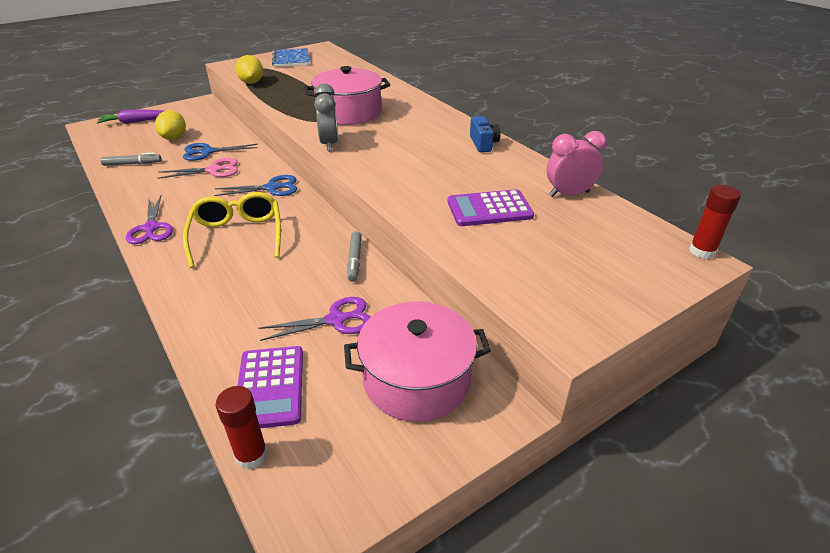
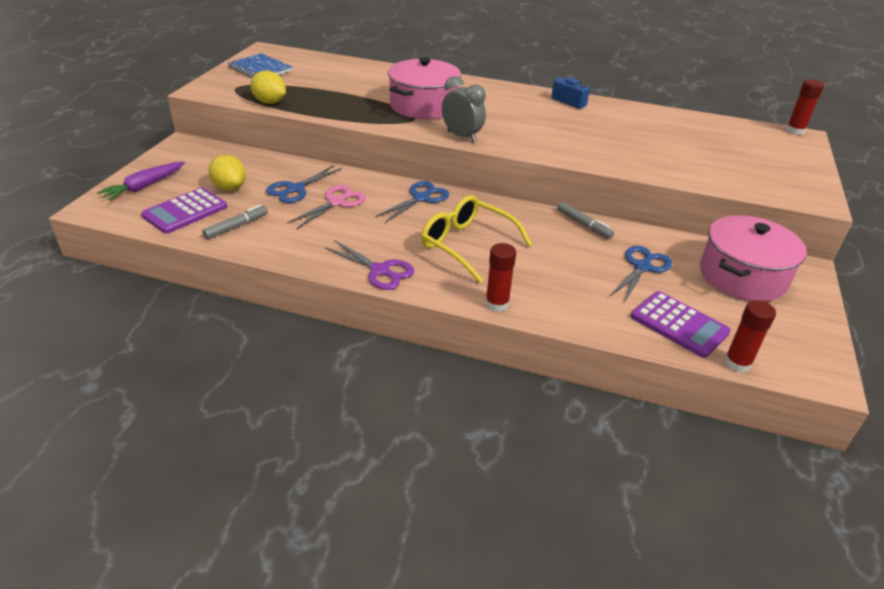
camera: 40 degrees left, 0 degrees up
(173, 289) = (497, 304): none -> red glue stick
(336, 320) = (642, 267): purple scissors -> blue scissors
(489, 209) = (657, 146): purple calculator -> purple calculator (185, 211)
(569, 194) = (681, 120): pink clock -> none

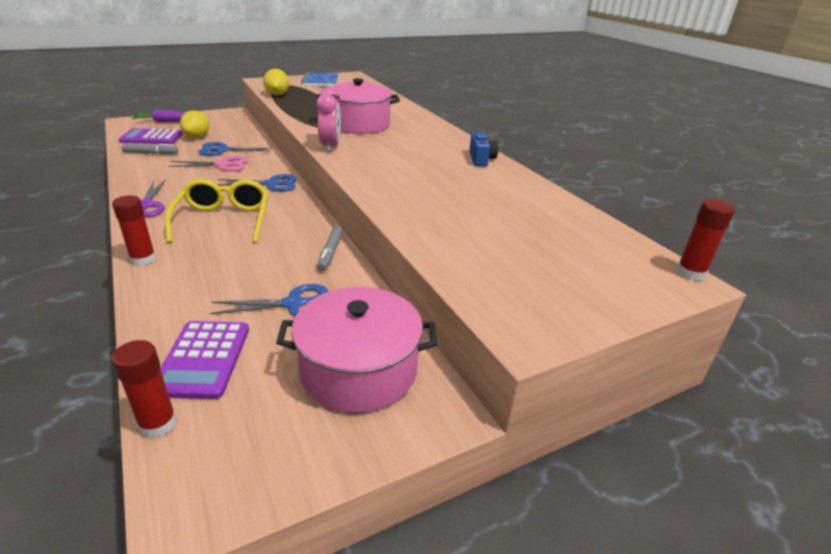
camera: 45 degrees right, 5 degrees down
(462, 136) = (330, 146): grey clock -> pink clock

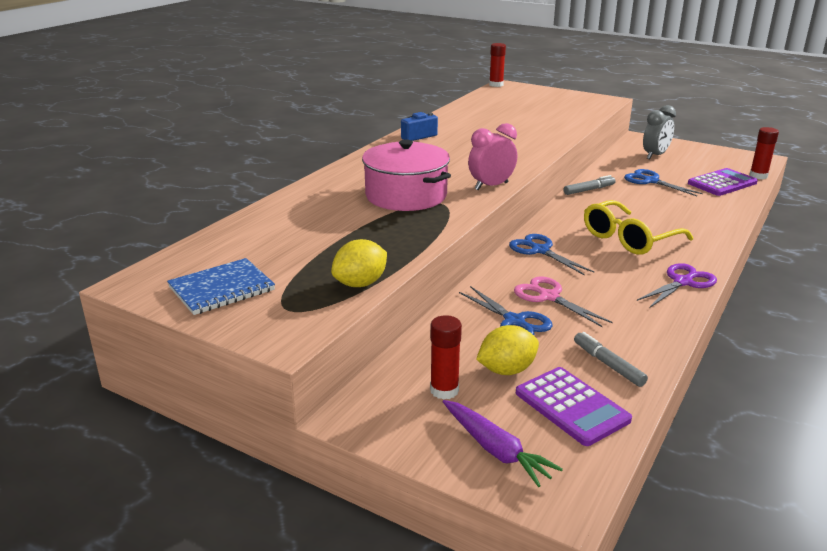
camera: 120 degrees left, 5 degrees down
(143, 259) = (719, 237): red glue stick -> red glue stick (444, 390)
(359, 370) = (655, 155): pink pot -> grey clock

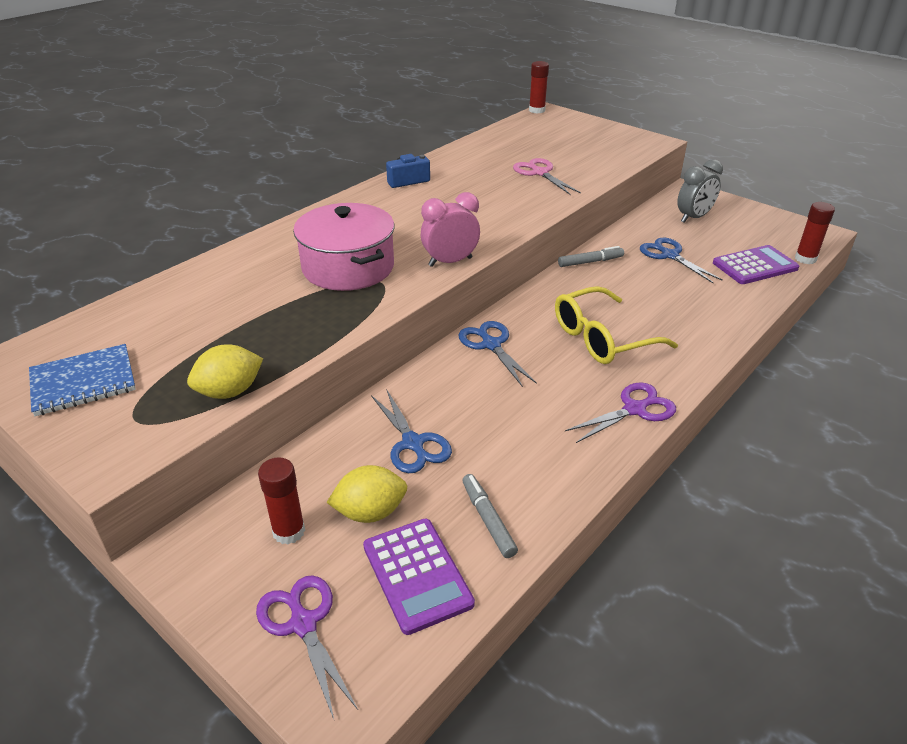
camera: 10 degrees right, 10 degrees up
(495, 449) = (303, 624): purple carrot -> purple scissors
(548, 297) = (468, 413): pink scissors -> pink scissors (539, 173)

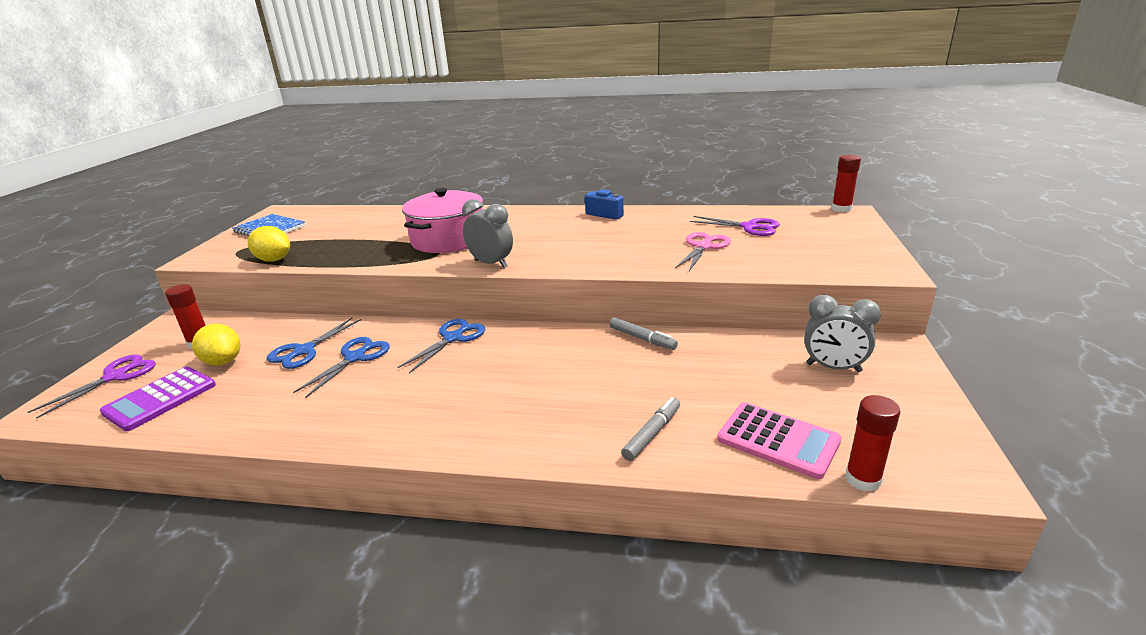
camera: 60 degrees right, 10 degrees down
(450, 262) = (491, 264): pink clock -> grey clock
(488, 519) = (223, 407): grey marker -> grey marker (652, 434)
(602, 338) = (508, 383): yellow glasses -> none
(634, 409) = (402, 434): purple scissors -> purple scissors (749, 227)
(669, 255) = (718, 376): blue scissors -> blue scissors (355, 357)
(755, 266) = (778, 440): purple calculator -> pink calculator

